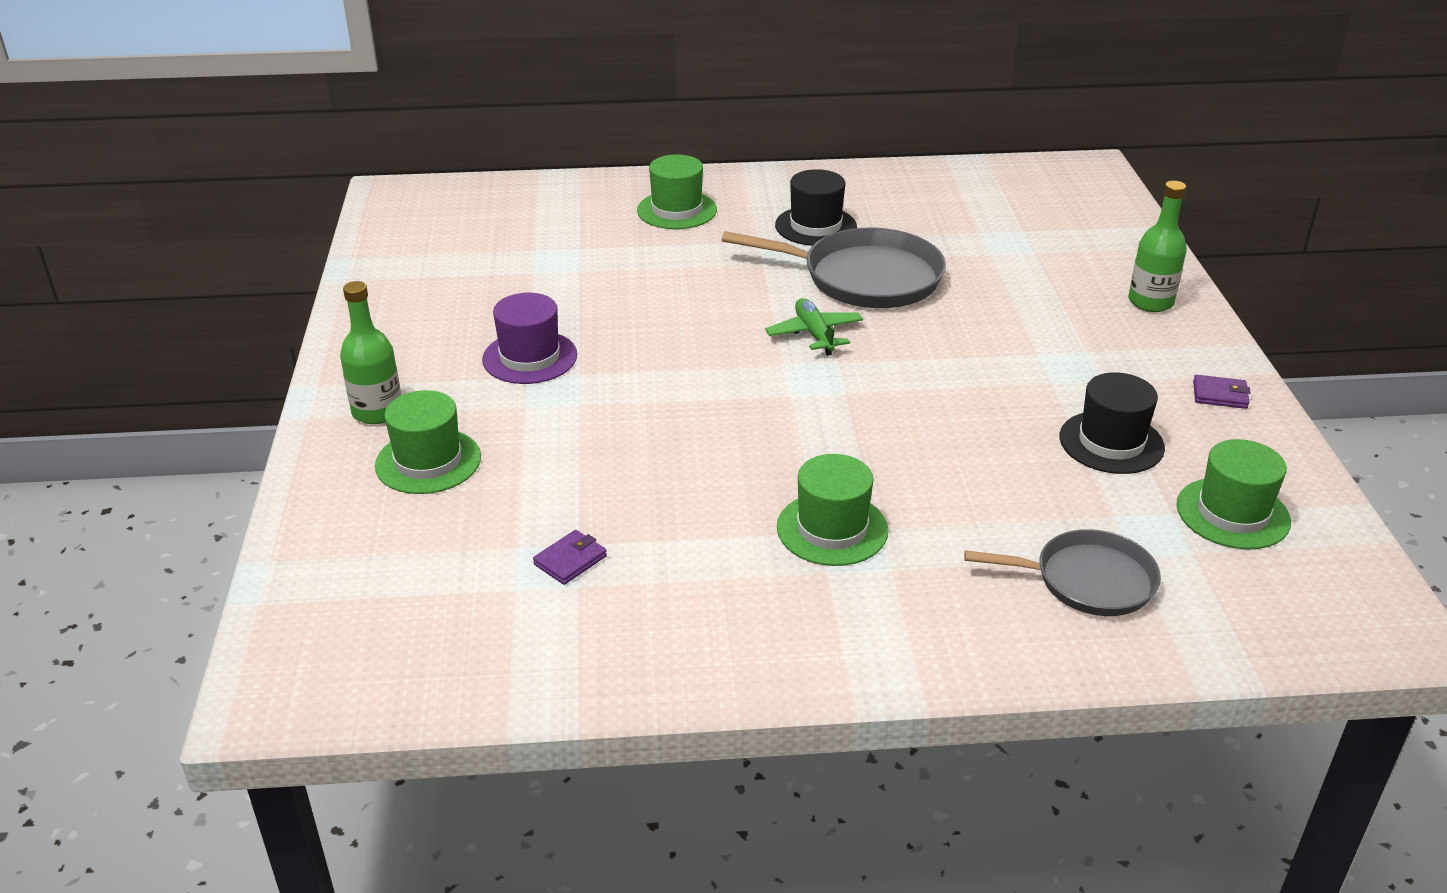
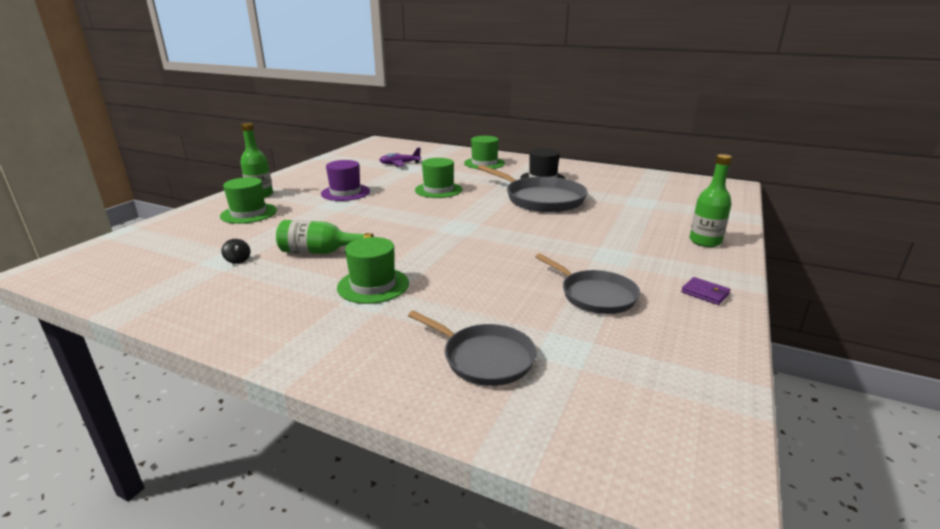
camera: 30 degrees right, 10 degrees down
(526, 253) = (400, 164): none -> purple plane
(570, 560) = (238, 260): purple wallet -> black spinning top
(674, 499) = (320, 252): none -> green bottle
(814, 334) = (484, 212): green plane -> none
(1111, 442) = (595, 295): black hat -> grey pan
(1232, 513) = (640, 357): green hat -> green hat (438, 190)

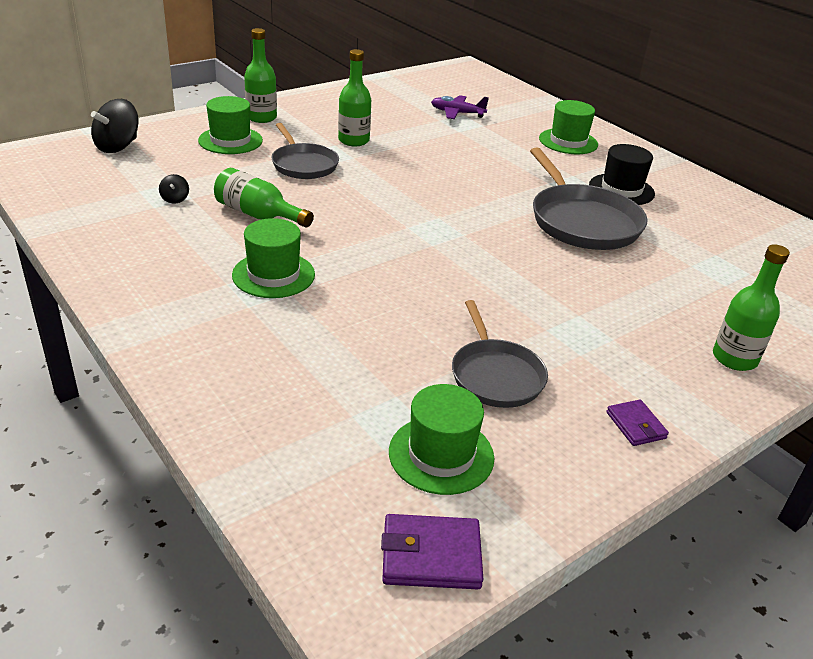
camera: 25 degrees right, 10 degrees up
(149, 239) = (118, 146): none -> black spinning top
(345, 192) = (353, 140): purple hat -> green bottle
(438, 190) = (465, 168): green hat -> green hat (441, 454)
(485, 358) = (301, 398): grey pan -> grey pan (303, 164)
(698, 426) = (431, 556): none -> purple wallet

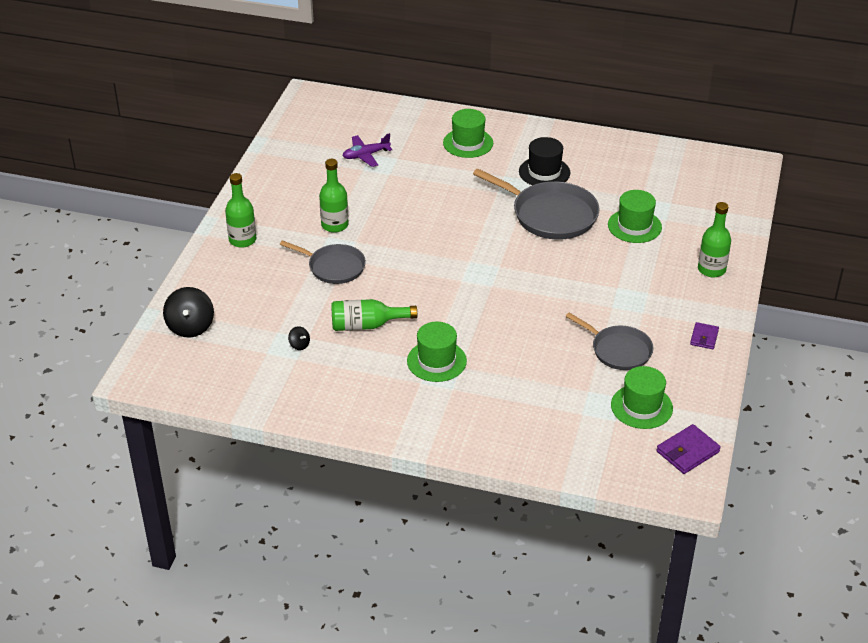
camera: 35 degrees left, 5 degrees up
(230, 140) = (255, 275): green hat -> green hat (634, 226)
(636, 425) = (704, 337): purple wallet -> purple wallet turned 75 degrees clockwise

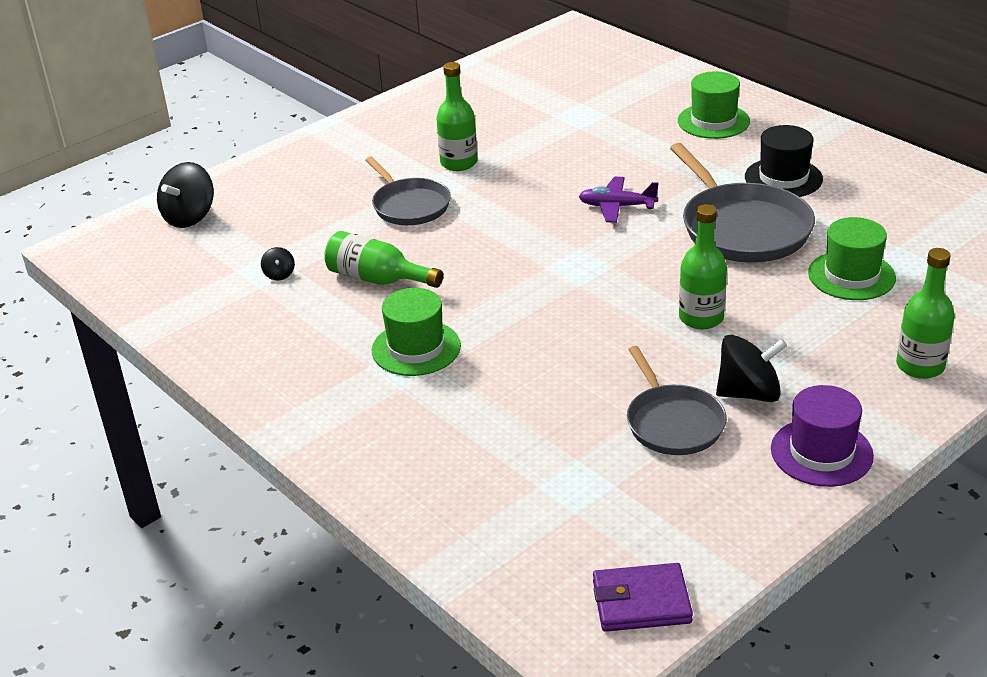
camera: 35 degrees right, 5 degrees down
(242, 240) = (341, 149): green bottle -> green bottle (701, 318)
(366, 155) = (573, 102): purple plane -> purple plane (617, 207)
(641, 318) = (749, 393): none -> black spinning top
(641, 406) = (633, 510): green hat -> none
(704, 337) = (821, 452): purple wallet -> purple hat

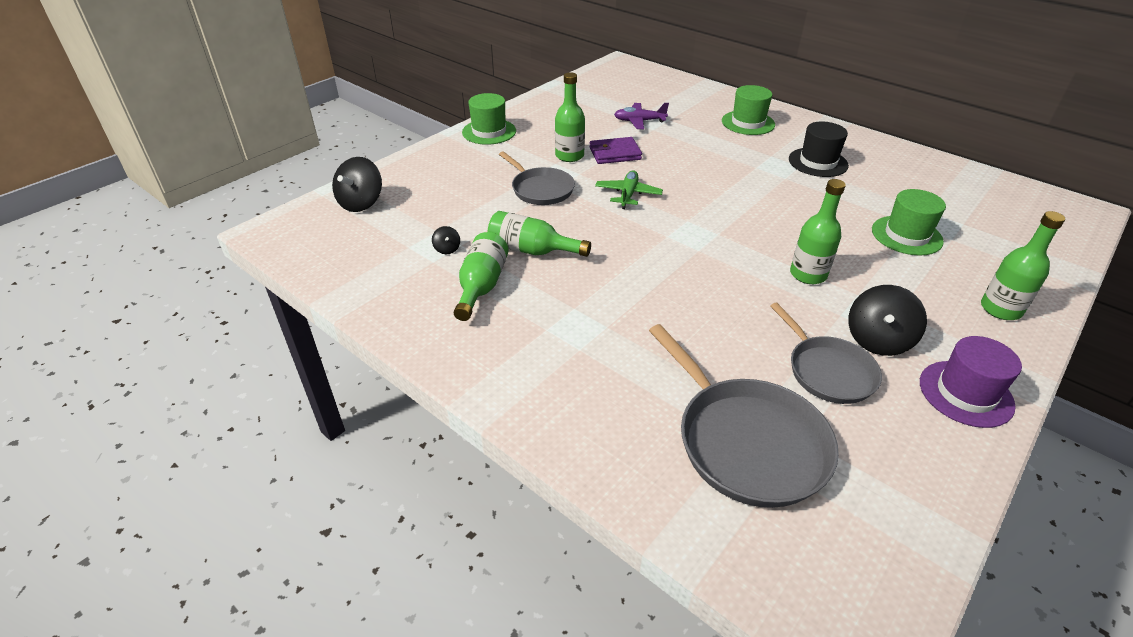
camera: 10 degrees left, 5 degrees up
(309, 317) = (481, 286): none -> green bottle
(416, 348) = (582, 311): green hat -> green hat (489, 132)
(516, 215) = (628, 194): none -> green plane
(617, 207) = (703, 186): purple plane -> purple plane (639, 121)
(641, 602) = (884, 570): purple wallet -> purple wallet (615, 154)
(742, 228) = (806, 200): grey pan -> grey pan (747, 442)
(749, 393) = (878, 340): black spinning top -> black spinning top turned 135 degrees clockwise

